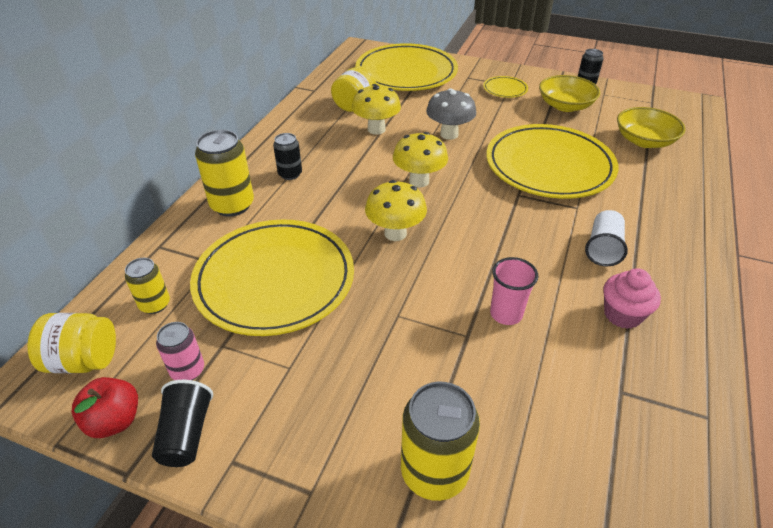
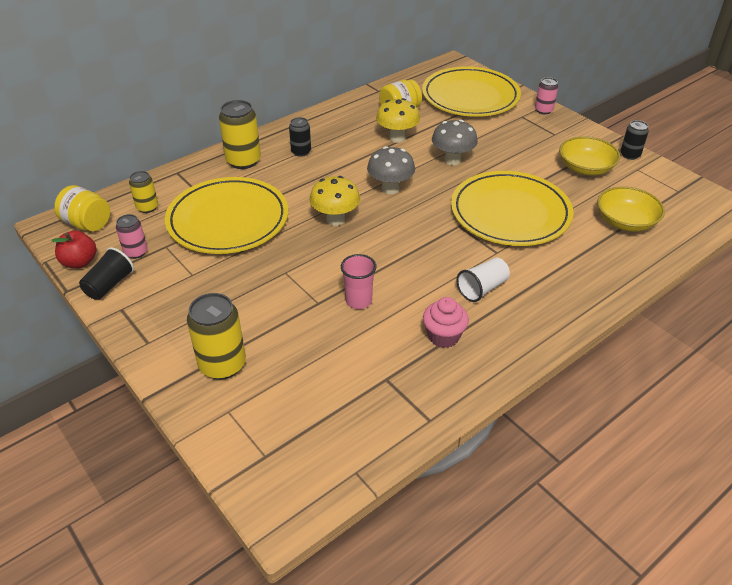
camera: 30 degrees right, 0 degrees up
(419, 181) = (390, 189): yellow mushroom -> grey mushroom
(480, 67) = (543, 110): none -> pink can
(505, 89) = (544, 137): yellow plate -> none

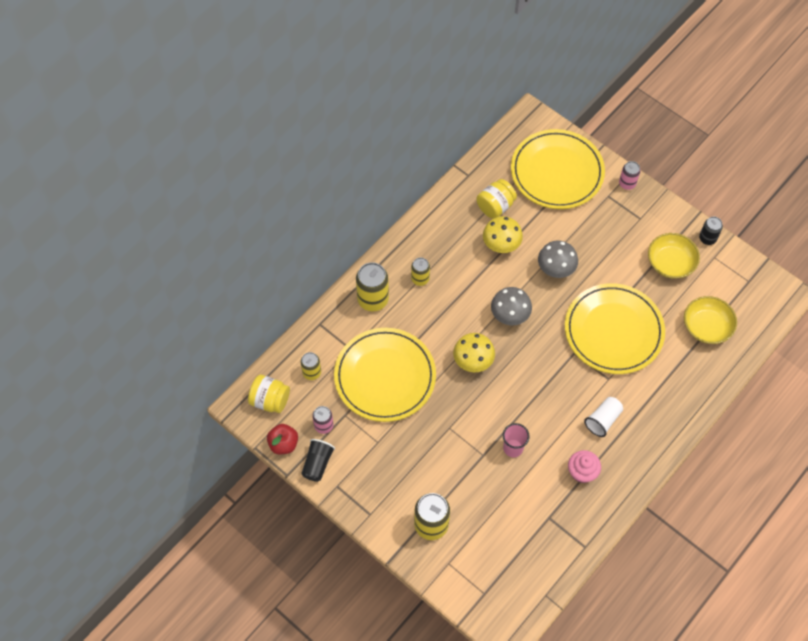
camera: 10 degrees left, 20 degrees up
(301, 152) = (420, 279): black can -> yellow can

